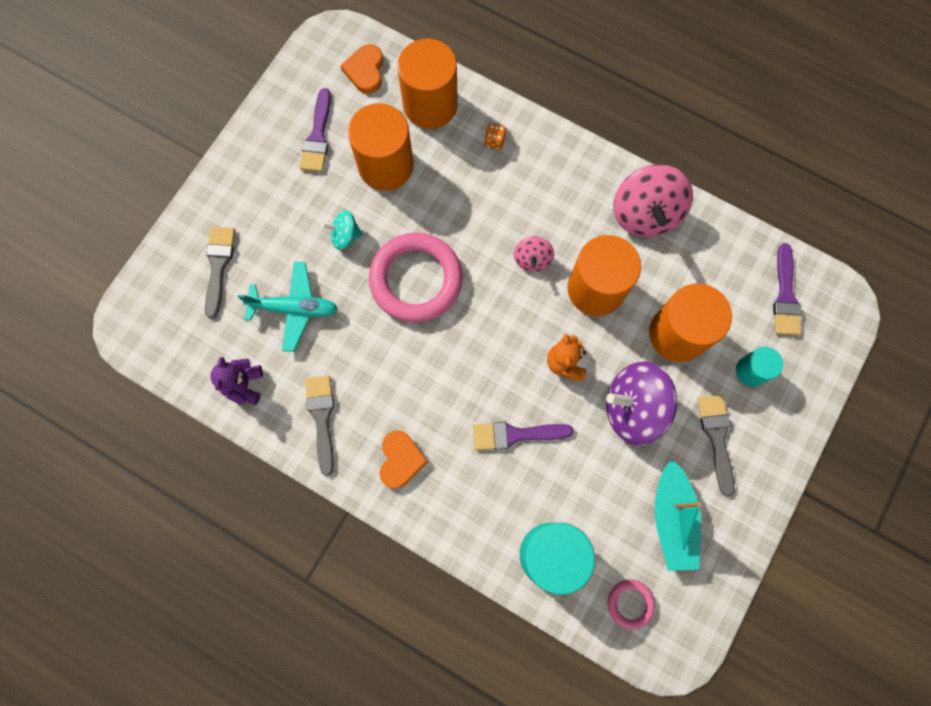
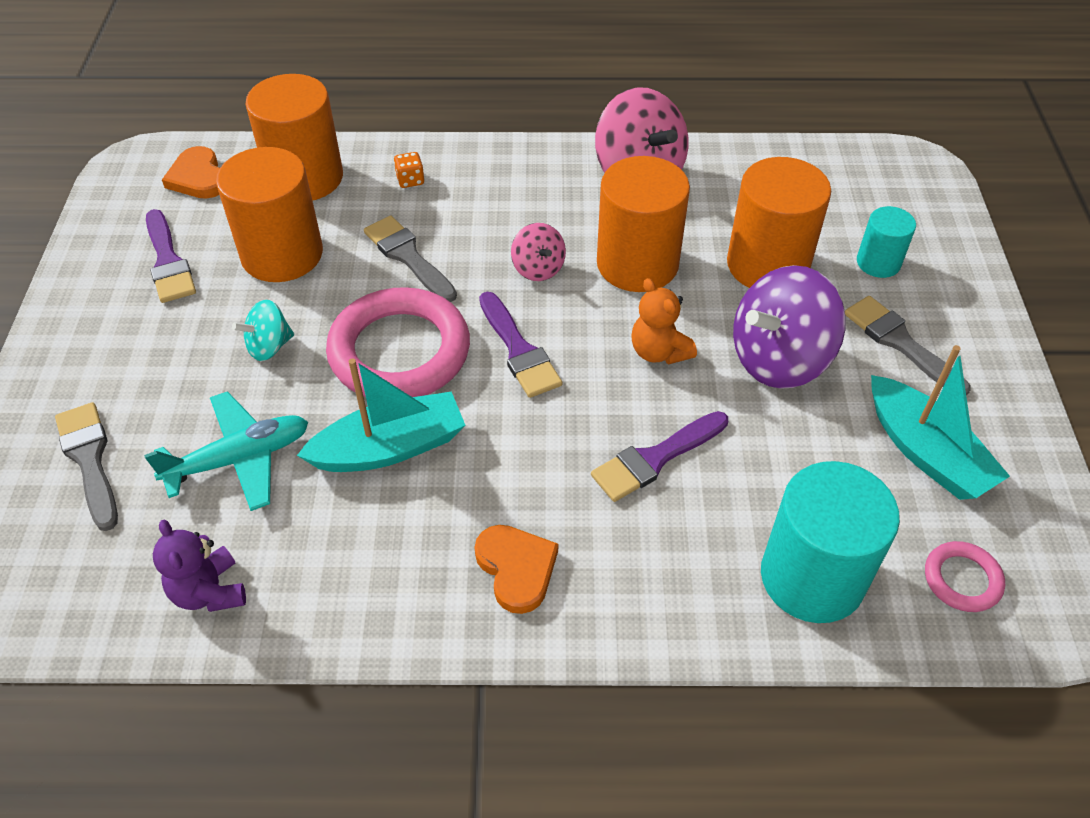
camera: 30 degrees left, 25 degrees down
(322, 418) = (362, 574): grey brush -> grey brush (408, 256)
(376, 345) = (389, 448): none -> turquoise boat
(785, 296) = (852, 182): purple brush -> purple brush (519, 350)

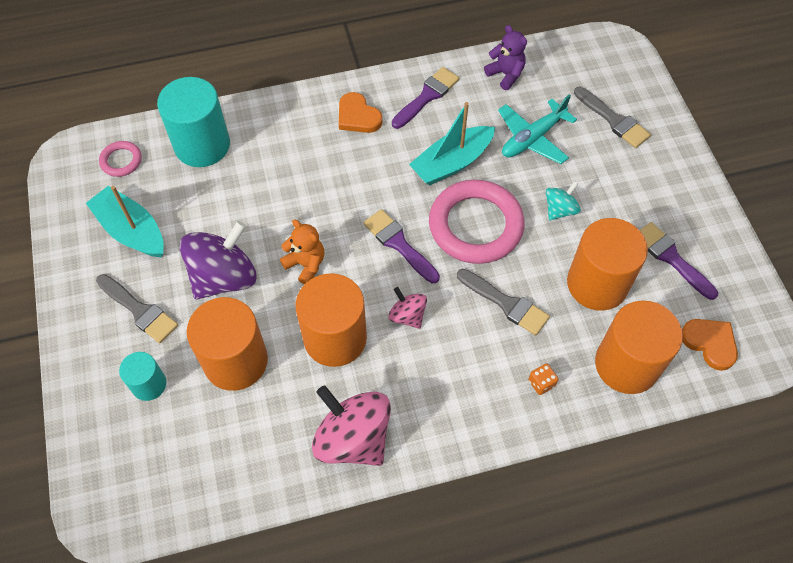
camera: 165 degrees right, 10 degrees up
(655, 458) = (296, 190): purple brush -> purple brush (427, 96)

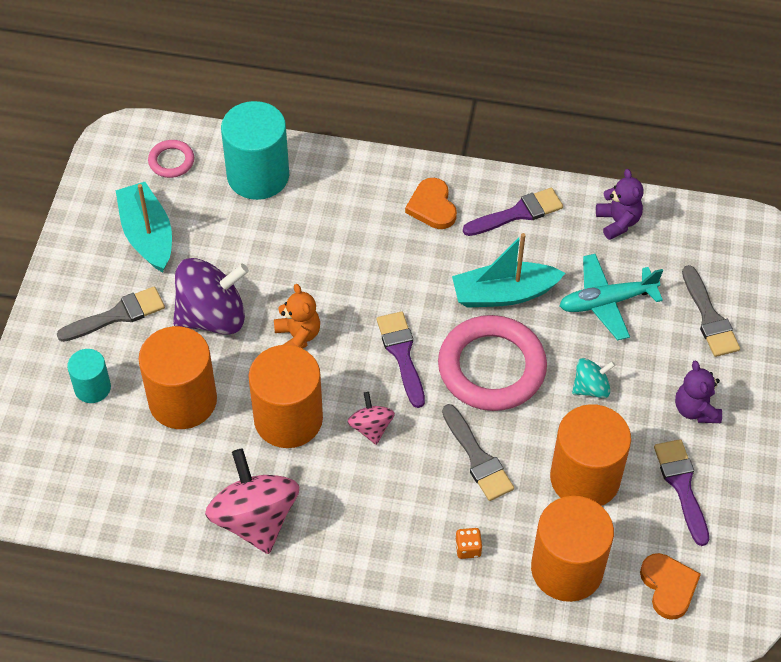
camera: 25 degrees right, 5 degrees down
(139, 310) = (117, 315): grey brush -> grey brush turned 90 degrees counterclockwise
(645, 194) = (695, 409): none -> purple teddy bear

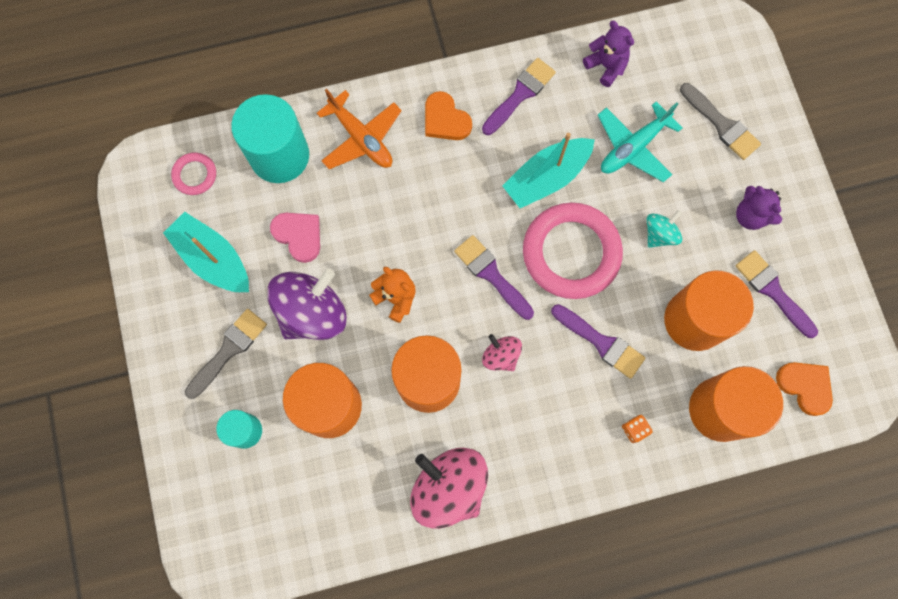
camera: 25 degrees left, 20 degrees up
(237, 248) = (299, 236): none -> pink heart
(343, 191) = (361, 138): none -> orange plane
(477, 458) = (601, 342): grey brush -> purple brush

